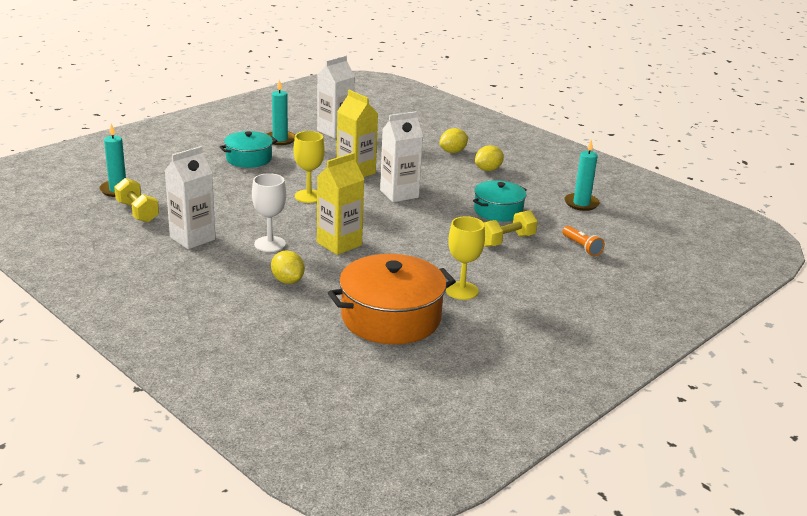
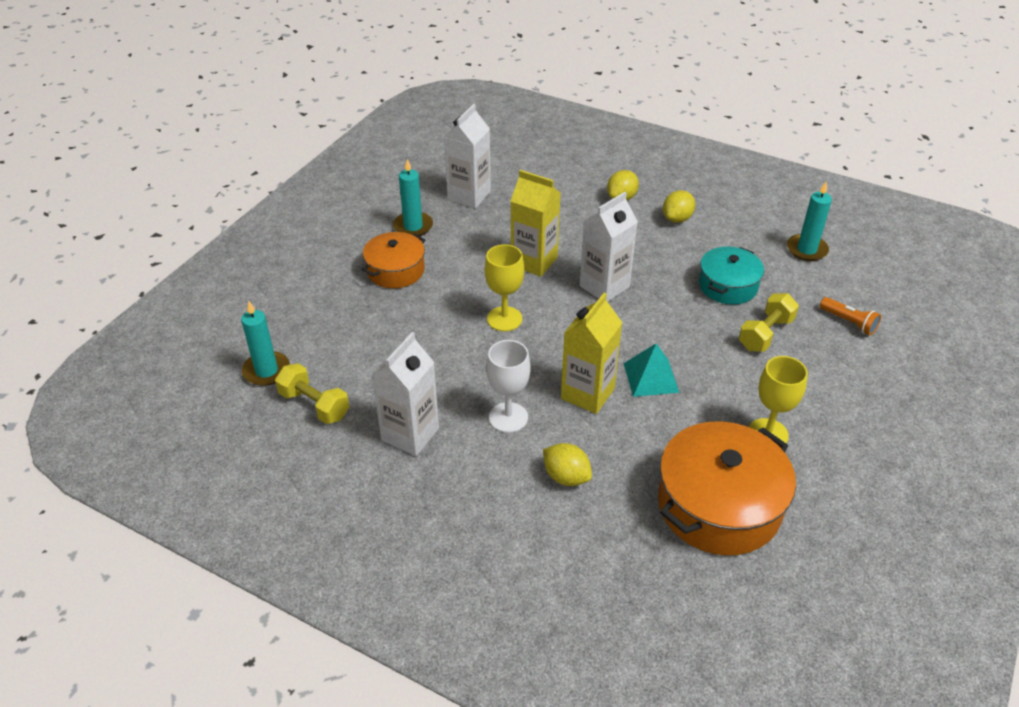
camera: 15 degrees left, 15 degrees up
(249, 159) = (395, 270): turquoise pot -> orange pot
(395, 245) = (651, 377): none -> turquoise pyramid

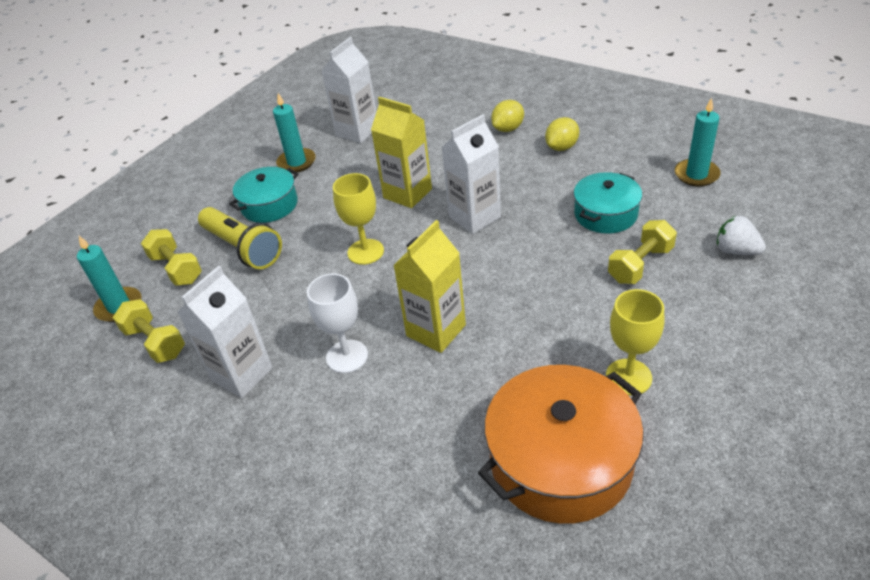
camera: 10 degrees right, 0 degrees up
(316, 333) = (176, 269): none -> yellow dumbbell
(379, 314) = (243, 248): none -> yellow flashlight
(395, 270) = (269, 205): orange pot -> turquoise pot
(566, 477) = (395, 424): yellow lemon -> none
(651, 377) = (507, 313): turquoise pyramid -> none
(849, 322) = (736, 251): orange flashlight -> white strawberry

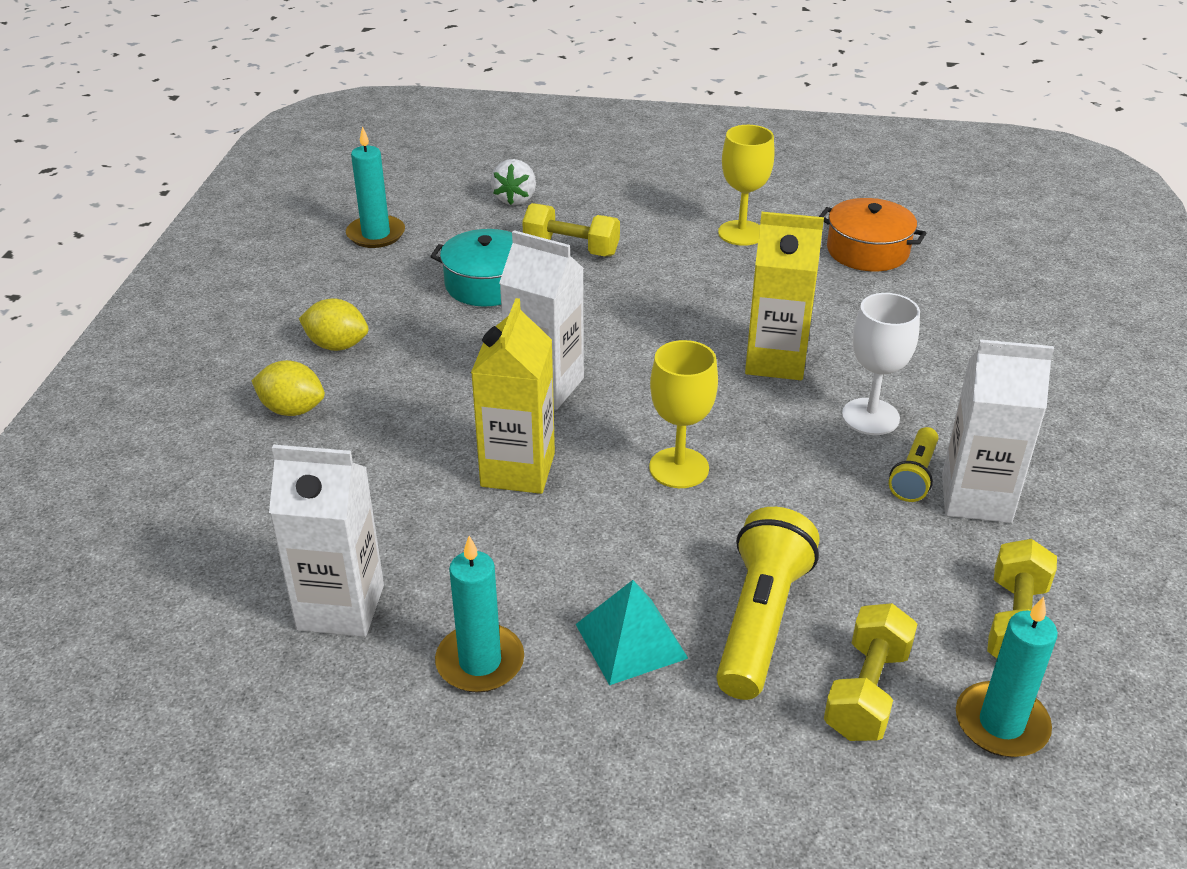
camera: 120 degrees left, 5 degrees down
(269, 205) = (630, 641): turquoise pot -> turquoise pyramid
(281, 353) = (914, 476): none -> yellow flashlight
(561, 461) = (867, 251): orange pot -> orange pot, size x0.60

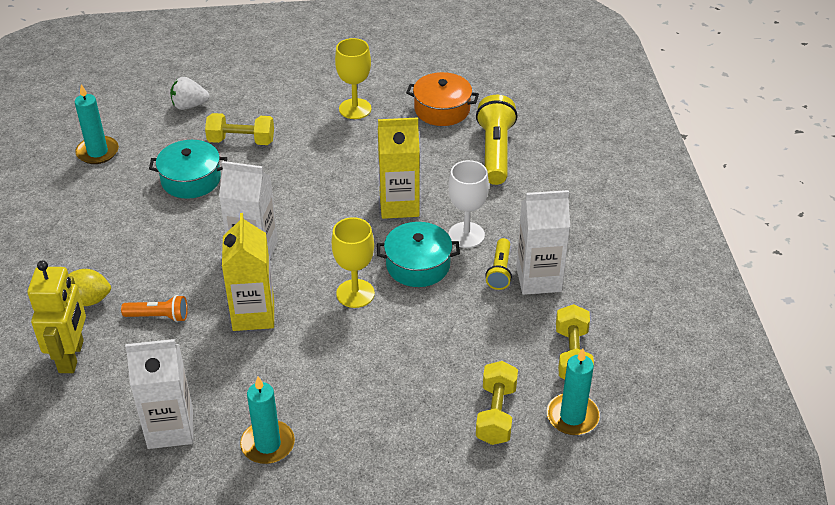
camera: 15 degrees left, 5 degrees up
(240, 479) = (72, 356): none -> yellow robot
(337, 345) = (101, 246): yellow lemon -> none
(381, 448) = (159, 316): none -> orange flashlight
(515, 199) = (189, 105): white strawberry -> white strawberry turned 90 degrees clockwise
(630, 641) = (354, 412): turquoise pyramid -> none
(760, 620) = (427, 384): yellow flashlight -> yellow flashlight (495, 151)
(785, 445) = (418, 265): none -> turquoise pot

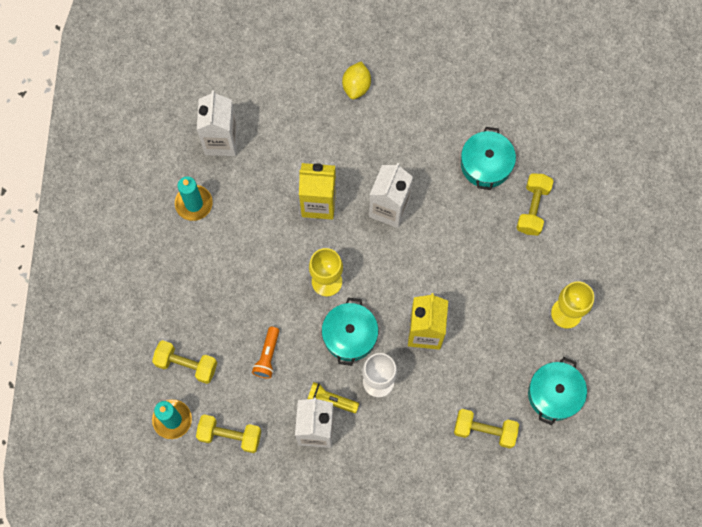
camera: 100 degrees right, 30 degrees up
(72, 356) = (301, 76): yellow robot -> none
(97, 152) = (534, 90): turquoise candle -> none
(159, 316) = (330, 135): orange flashlight -> orange flashlight (267, 356)
(189, 105) = (591, 167): white strawberry -> none
(442, 109) = (554, 394): orange pot -> turquoise pot
(495, 151) = (484, 430): yellow flashlight -> yellow dumbbell

